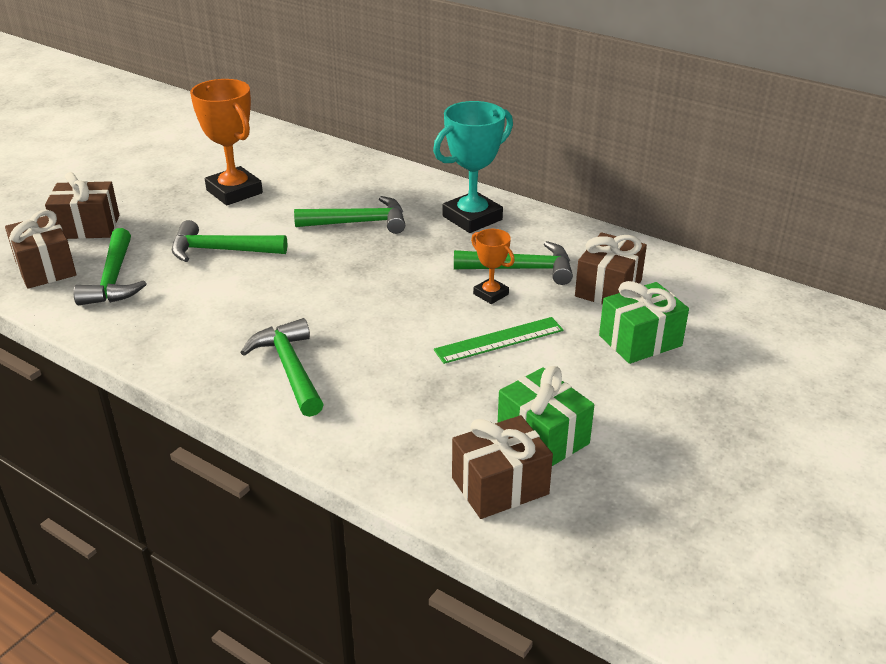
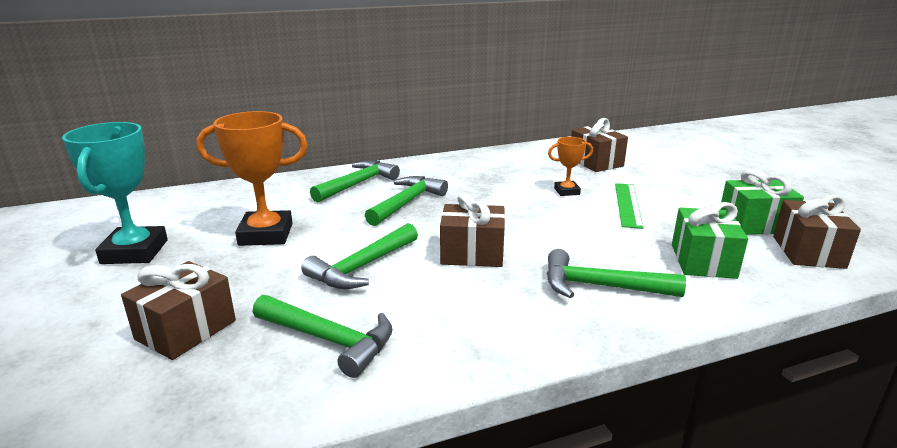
camera: 55 degrees left, 10 degrees down
(45, 268) = (232, 384): brown gift -> brown gift (472, 254)
(472, 218) = (459, 169): turquoise trophy -> turquoise trophy (134, 252)
(521, 269) = (545, 175): green hammer -> green hammer (357, 184)
(640, 340) = (662, 171): green gift -> green gift (703, 261)

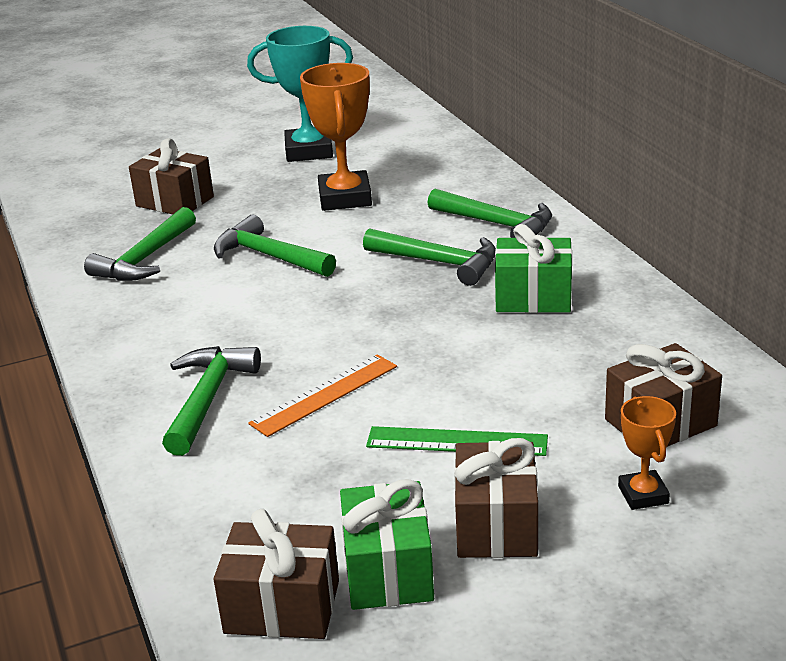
camera: 90 degrees right, 5 degrees up
(472, 254) = (295, 315): brown gift -> brown gift (496, 525)
(566, 191) = (503, 385): orange trophy -> orange trophy (643, 495)
(586, 241) = (324, 394): none -> orange ruler
(703, 261) = (262, 488): green gift -> green gift (533, 297)

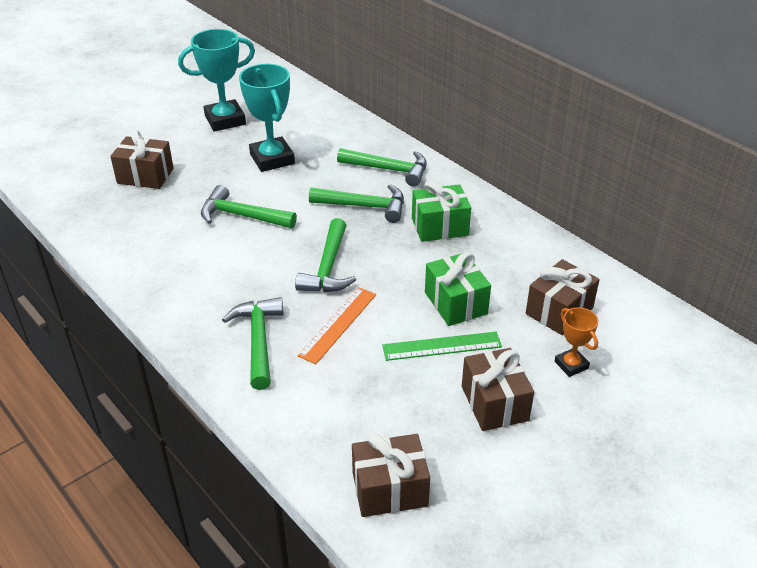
camera: 20 degrees left, 10 degrees up
(145, 259) = (149, 230): green hammer -> green hammer (328, 267)
(345, 198) = (272, 159): orange trophy -> turquoise trophy
(388, 571) = (444, 449): green gift -> green gift (455, 303)

